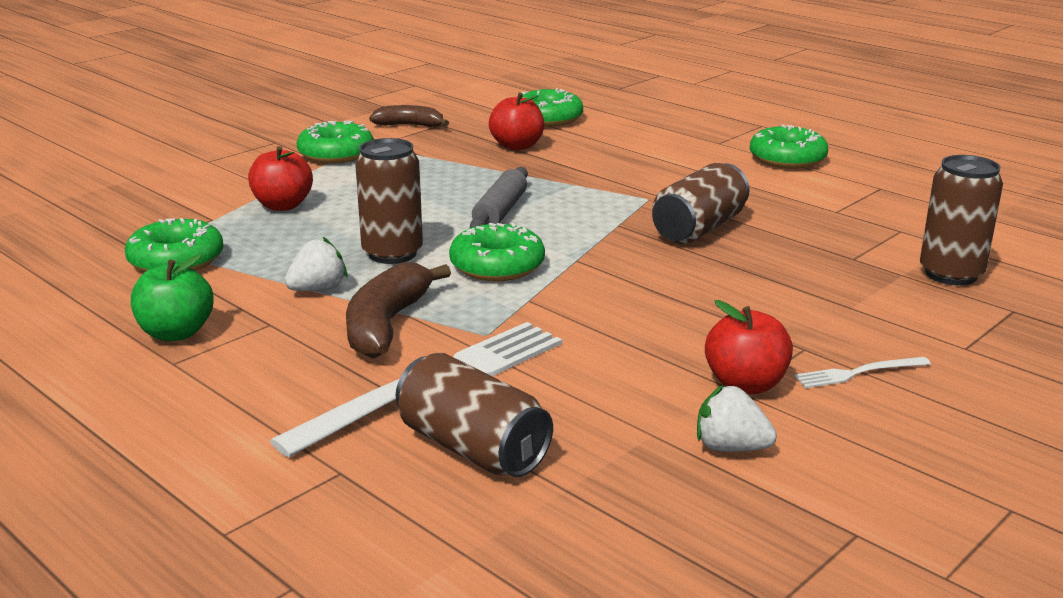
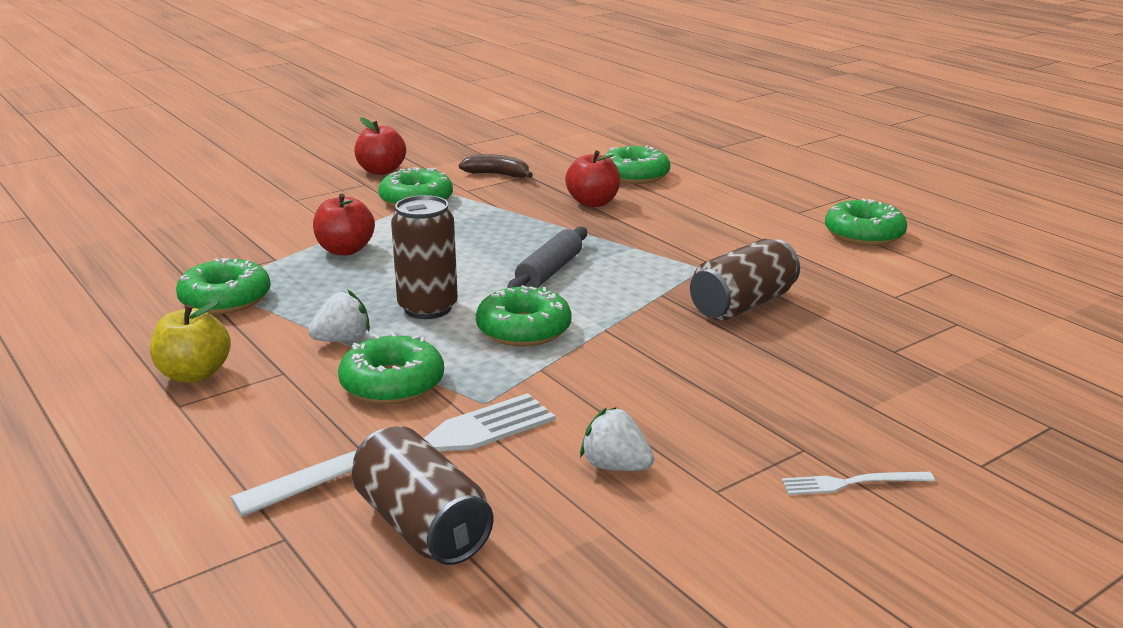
camera: 10 degrees right, 0 degrees up
(176, 333) = (194, 374): green apple -> yellow apple
(387, 325) = (392, 383): brown banana -> green donut
(730, 447) = (683, 555): white strawberry -> white strawberry (615, 466)
(745, 384) = (726, 484): red apple -> red apple (381, 171)
(951, 274) = (995, 378): brown can -> none

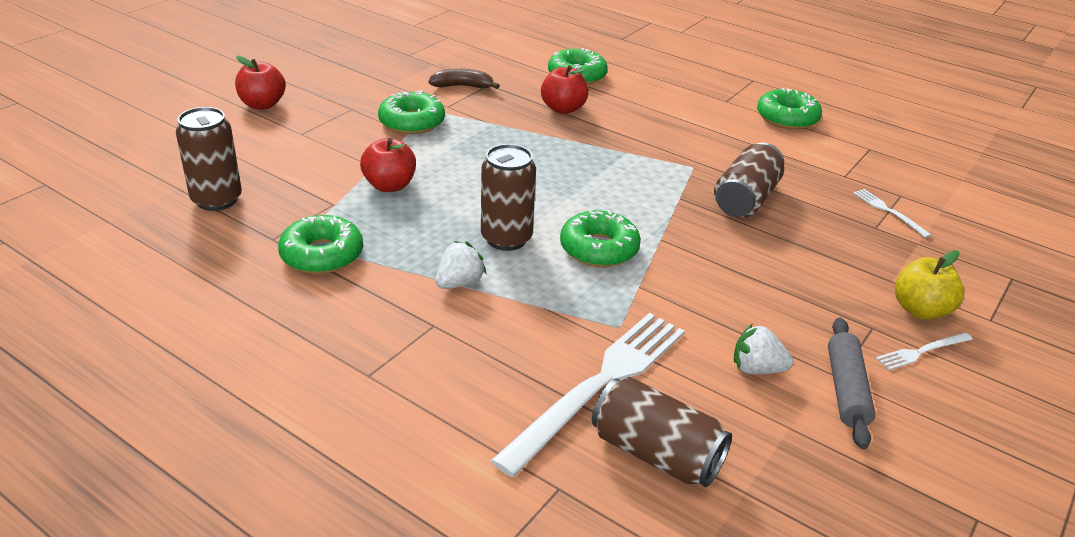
camera: 20 degrees left, 10 degrees up
(167, 244) = (217, 200): none -> brown can
(194, 374) = (357, 341): yellow apple -> yellow apple (920, 310)
(381, 171) = (356, 92): red apple -> red apple (262, 104)
(392, 383) = (533, 321): green donut -> none
(549, 271) = (578, 186): grey rolling pin -> grey rolling pin (846, 390)
(925, 337) = (888, 211): none -> white fork

